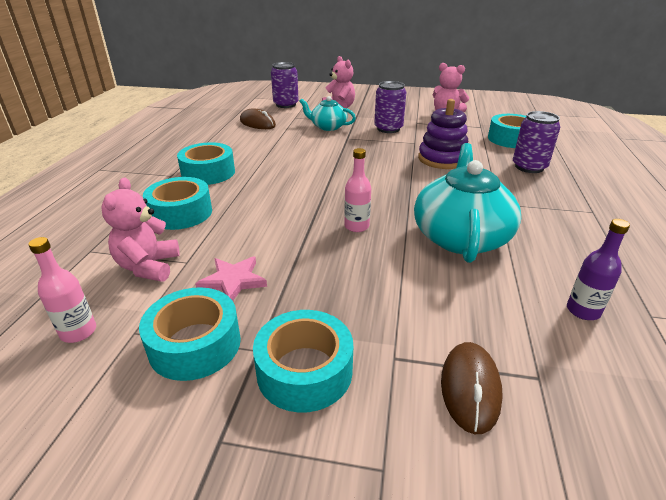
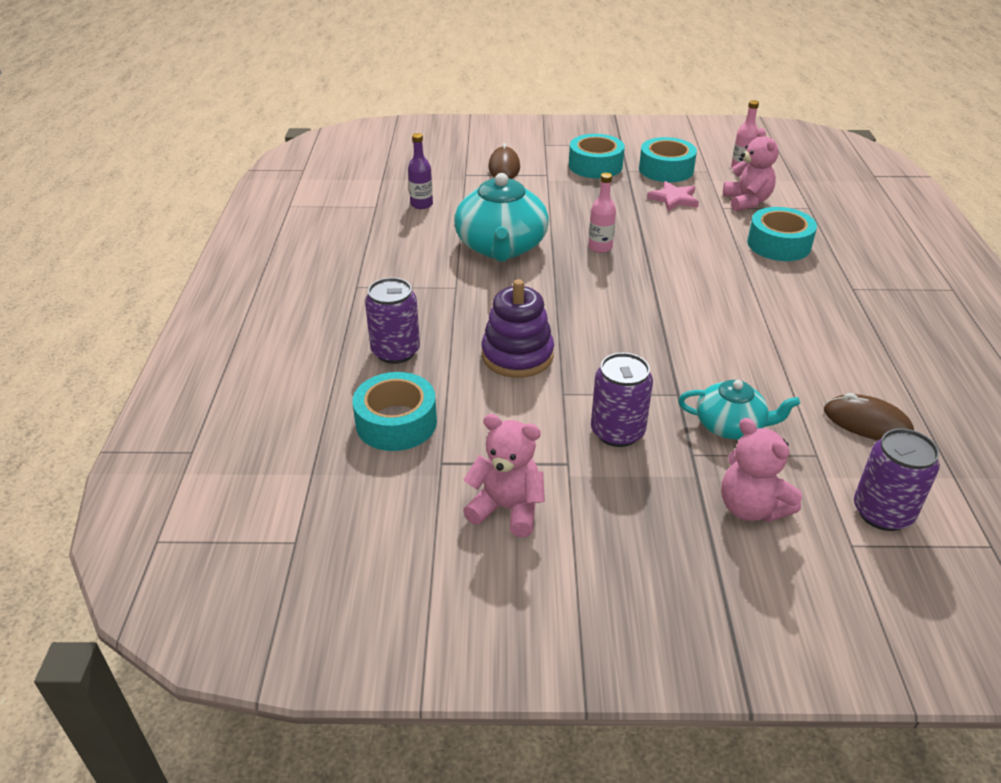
camera: 170 degrees right, 5 degrees up
(208, 173) = (813, 297): turquoise tape -> none

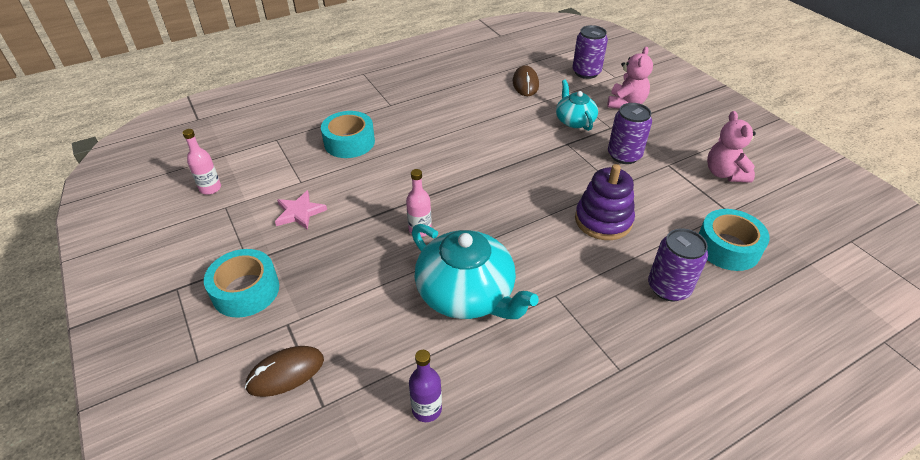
camera: 120 degrees left, 5 degrees up
(501, 247) = (467, 294): turquoise teapot -> turquoise teapot turned 75 degrees clockwise
(666, 169) = (233, 235): turquoise tape -> none
(747, 201) = (282, 171): pink teddy bear -> none

